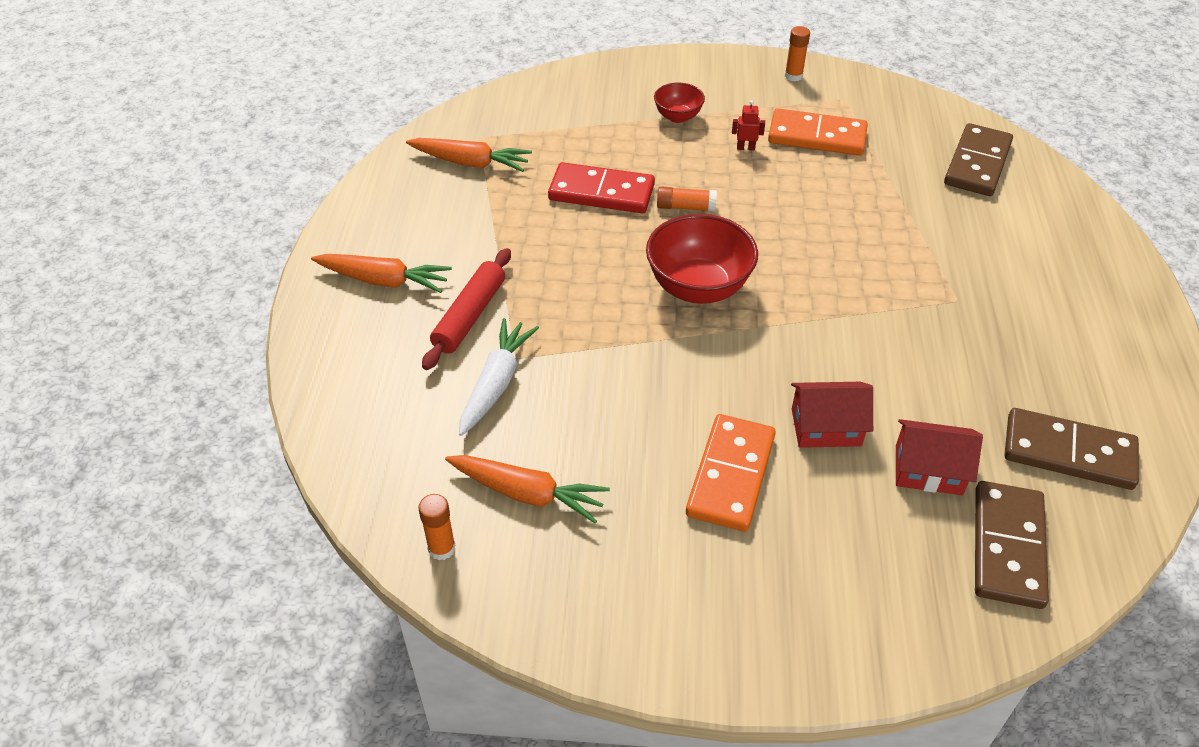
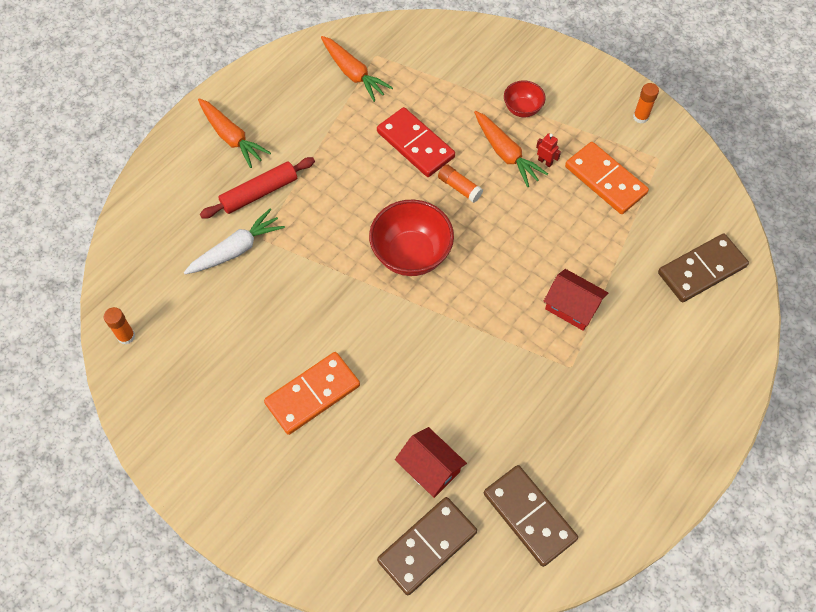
camera: 35 degrees right, 15 degrees up
(526, 493) = (194, 332): orange carrot -> orange carrot (505, 153)
(826, 427) = (396, 400): red house -> red house (572, 307)

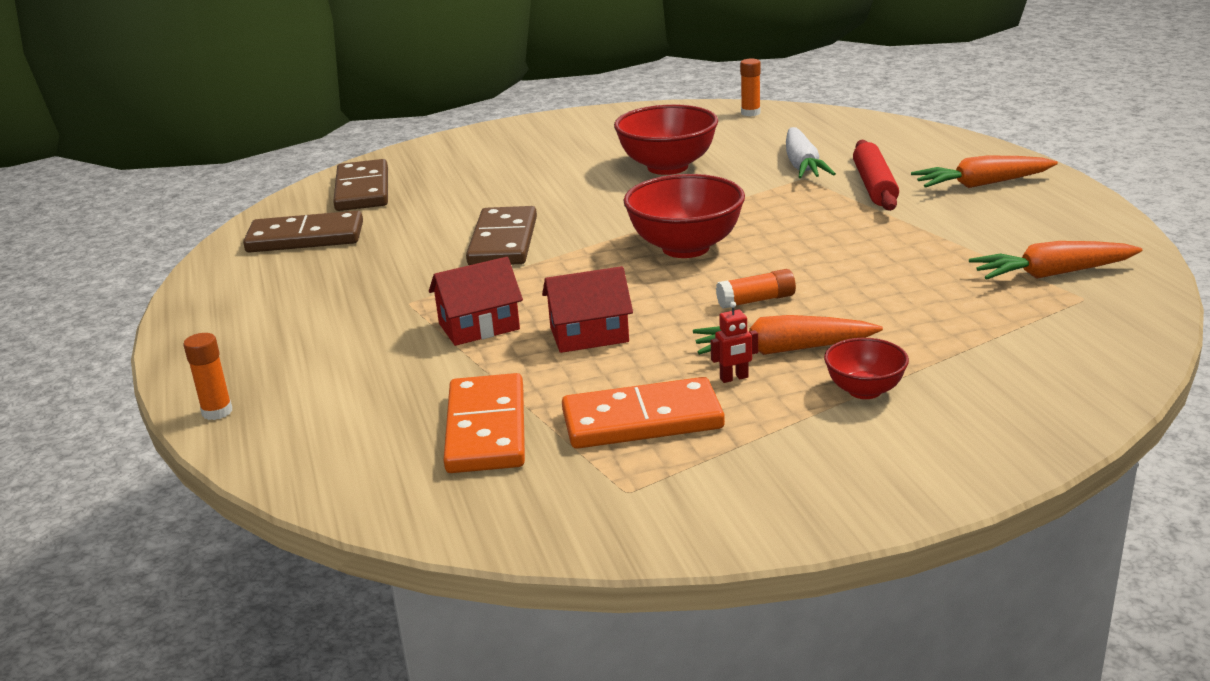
camera: 125 degrees right, 35 degrees down
(276, 336) = (667, 167): none -> red bowl
(312, 394) = (581, 172): orange domino -> orange domino (486, 429)
(415, 144) = (866, 288): red domino -> none
(430, 468) = (426, 205): red house -> red house (589, 335)
(640, 117) = (738, 508): orange glue stick -> orange glue stick (217, 412)
(701, 270) = (386, 448): brown domino -> brown domino (503, 241)

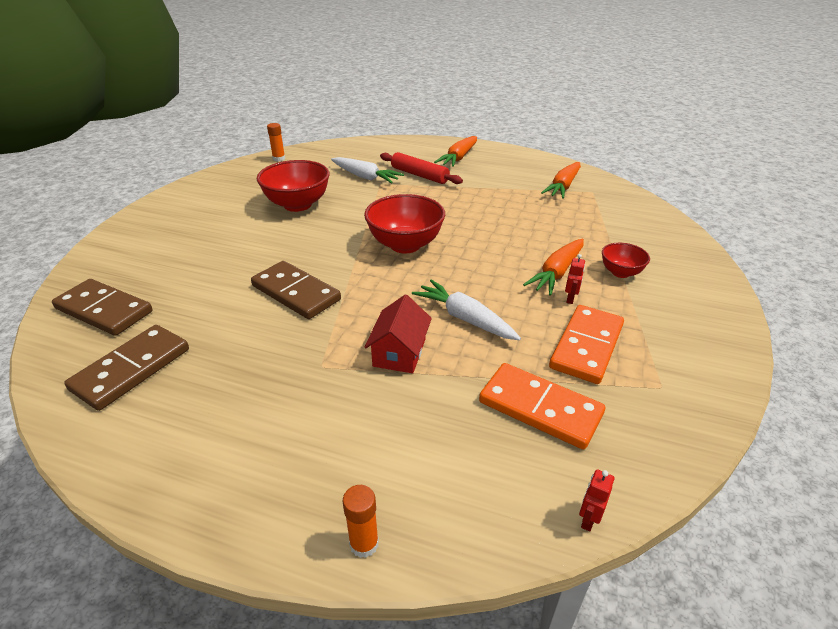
camera: 55 degrees left, 10 degrees up
(349, 506) = (588, 519): none -> red robot
(589, 335) = (465, 319): red house -> white carrot
(756, 300) = (494, 255): orange glue stick -> none

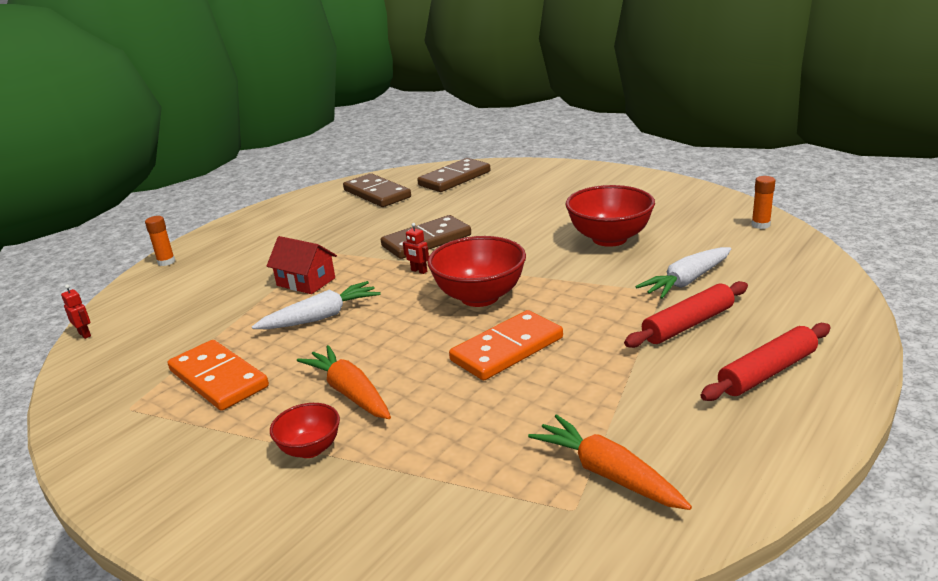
camera: 110 degrees right, 10 degrees down
(459, 157) = (767, 372): orange carrot -> red rolling pin
(540, 408) = (183, 335): orange domino -> orange domino (507, 349)
(570, 299) = (295, 389): red robot -> red robot (419, 271)

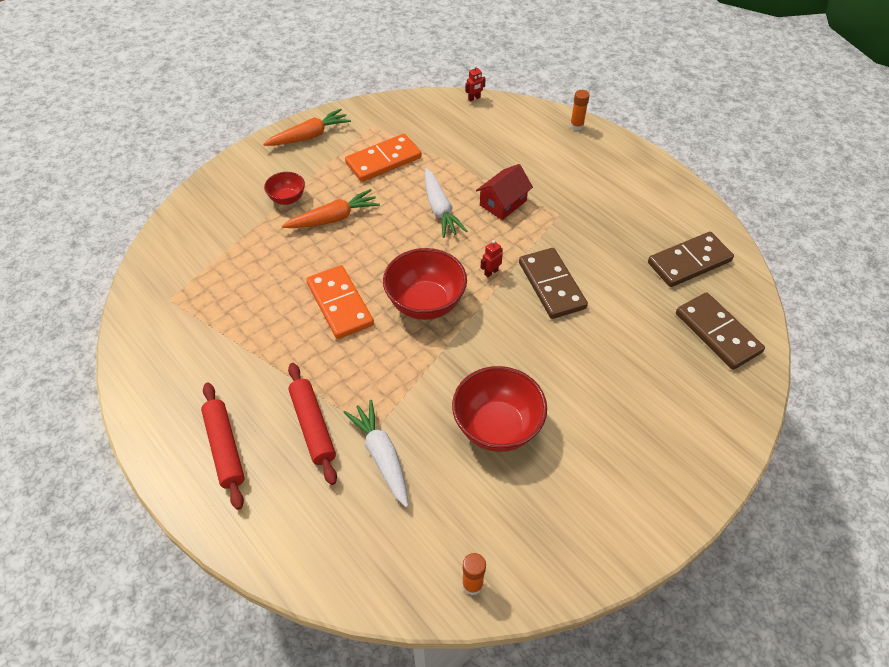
camera: 100 degrees right, 25 degrees up
(608, 474) = (185, 321): orange carrot -> orange carrot (309, 136)

